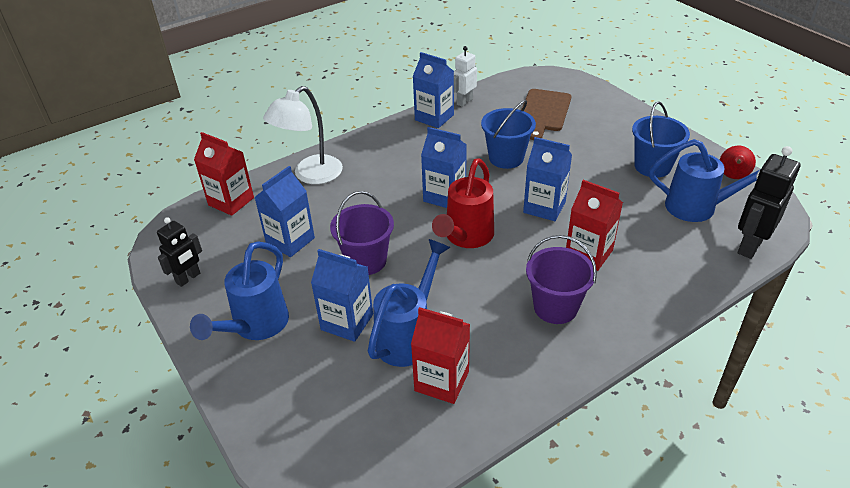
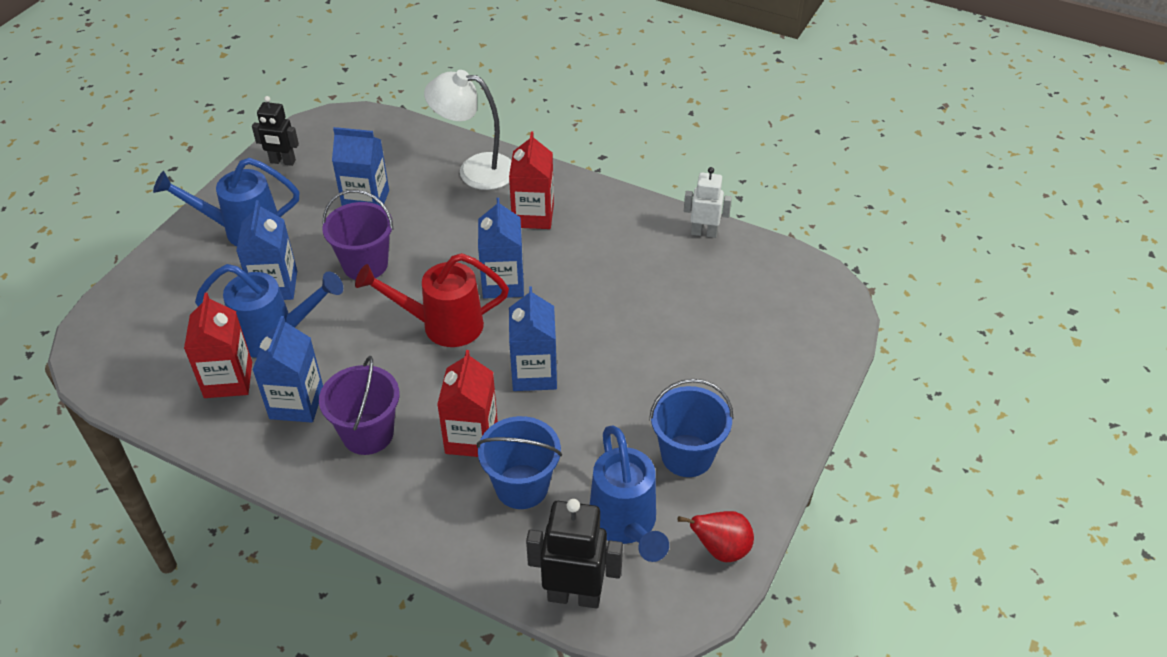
camera: 60 degrees right, 5 degrees up
(231, 201) = (401, 136): red carton -> red carton (533, 215)
(434, 117) = (649, 220): blue carton -> blue carton (296, 403)
(506, 158) = (610, 310): blue bucket -> blue bucket (521, 487)
(544, 112) = (736, 312): brown cutting board -> none

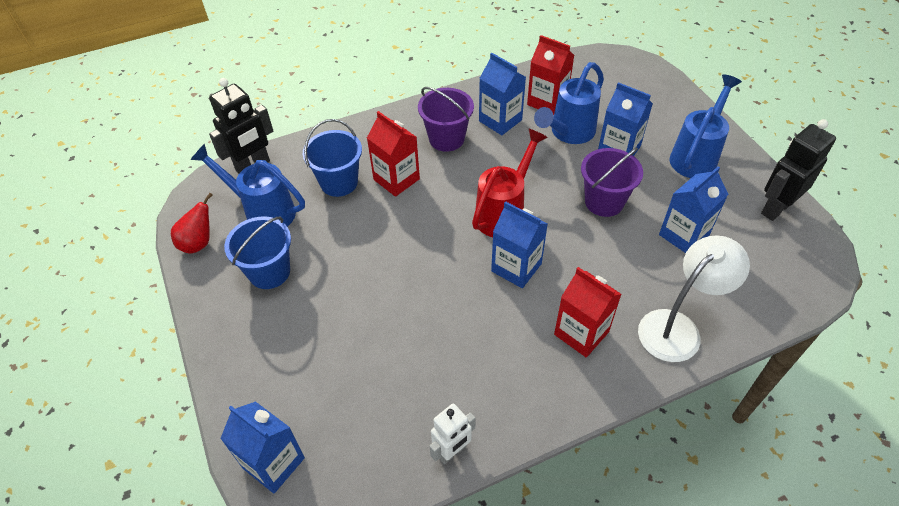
camera: 130 degrees right, 5 degrees up
(282, 162) = (775, 208): black robot -> black robot, size x1.53
(534, 373) = (414, 236): blue carton -> blue carton (273, 463)

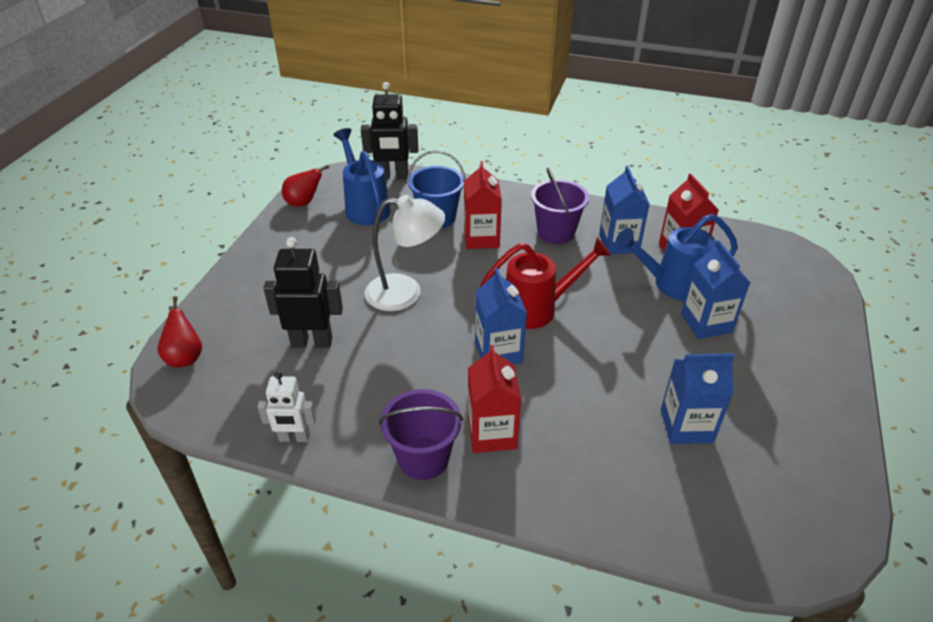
camera: 40 degrees right, 10 degrees down
(269, 272) = (323, 245): blue bucket -> none
(273, 463) = (185, 358): blue carton -> red pear
(604, 202) = (639, 353): purple bucket -> purple bucket (423, 458)
(677, 327) = (584, 491): white lamp -> white lamp (405, 293)
(696, 156) = (785, 373): blue watering can -> none
(775, 208) = (823, 468): black robot -> black robot (312, 342)

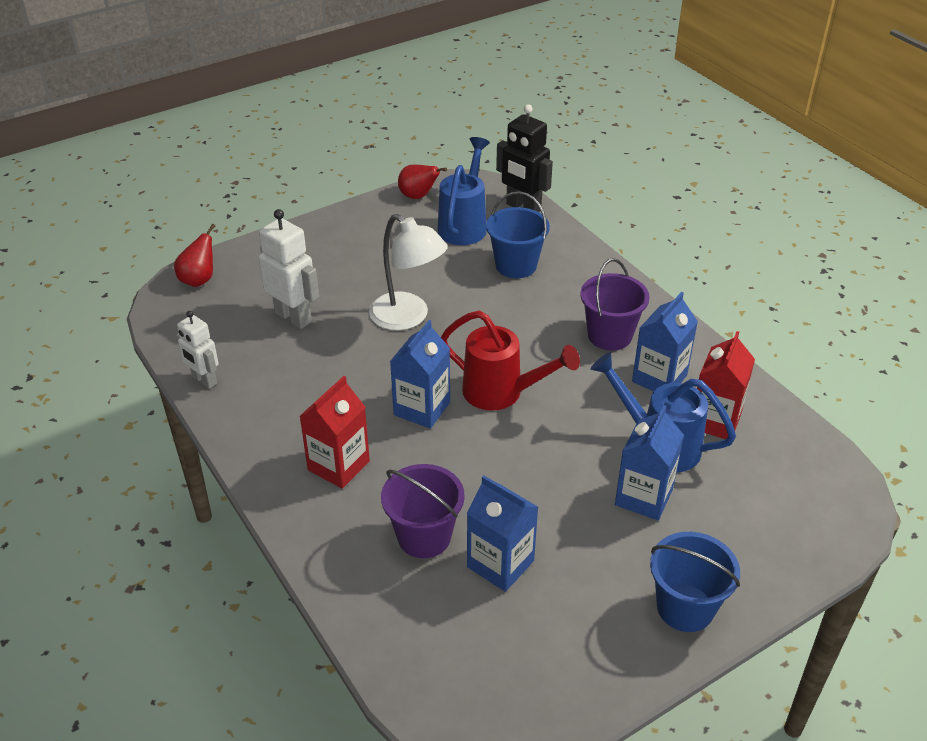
camera: 40 degrees right, 0 degrees up
(312, 342) = (293, 317): black robot -> white robot
(423, 458) = (269, 450): purple bucket -> purple bucket (424, 536)
(481, 238) = (531, 305): red carton -> none
(814, 376) = (685, 608): none -> blue bucket

